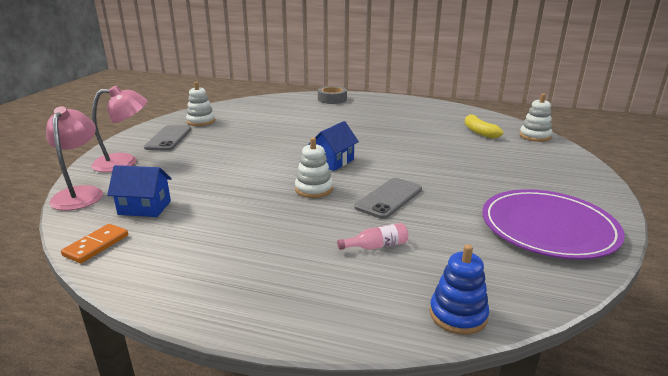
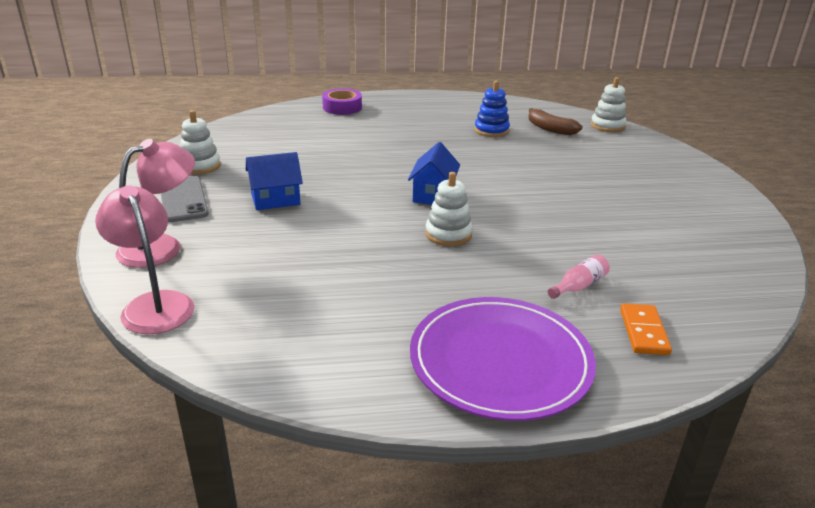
camera: 25 degrees left, 5 degrees up
(96, 245) = (267, 366): orange domino -> orange domino (643, 331)
(145, 208) = (270, 303): blue house -> blue house (275, 199)
(332, 99) = (342, 107): grey tape -> purple tape
(389, 198) = (537, 228): grey phone -> none
(458, 315) = (713, 335): blue stacking toy -> blue stacking toy (491, 130)
(479, 132) = (550, 129): yellow banana -> brown banana
(548, 227) = (707, 228): purple plate -> purple plate (500, 361)

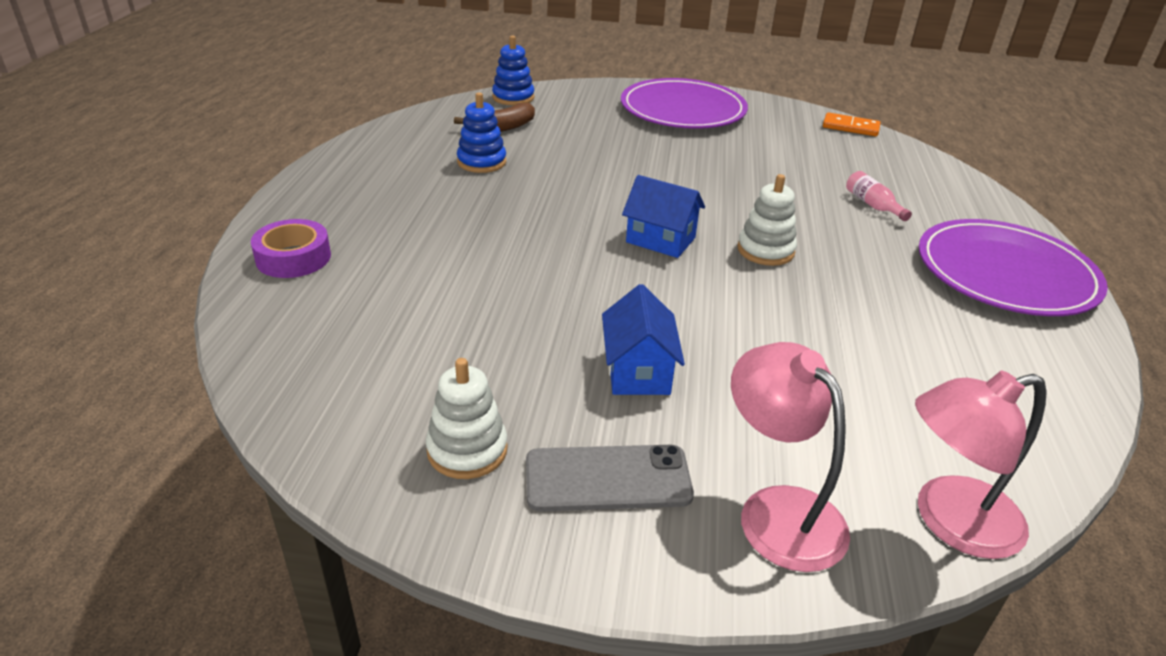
camera: 75 degrees left, 5 degrees up
(607, 126) = (513, 97): white stacking toy -> blue stacking toy
(643, 331) = (943, 197): orange domino -> orange domino (850, 127)
(678, 187) = (683, 109): none -> purple plate

